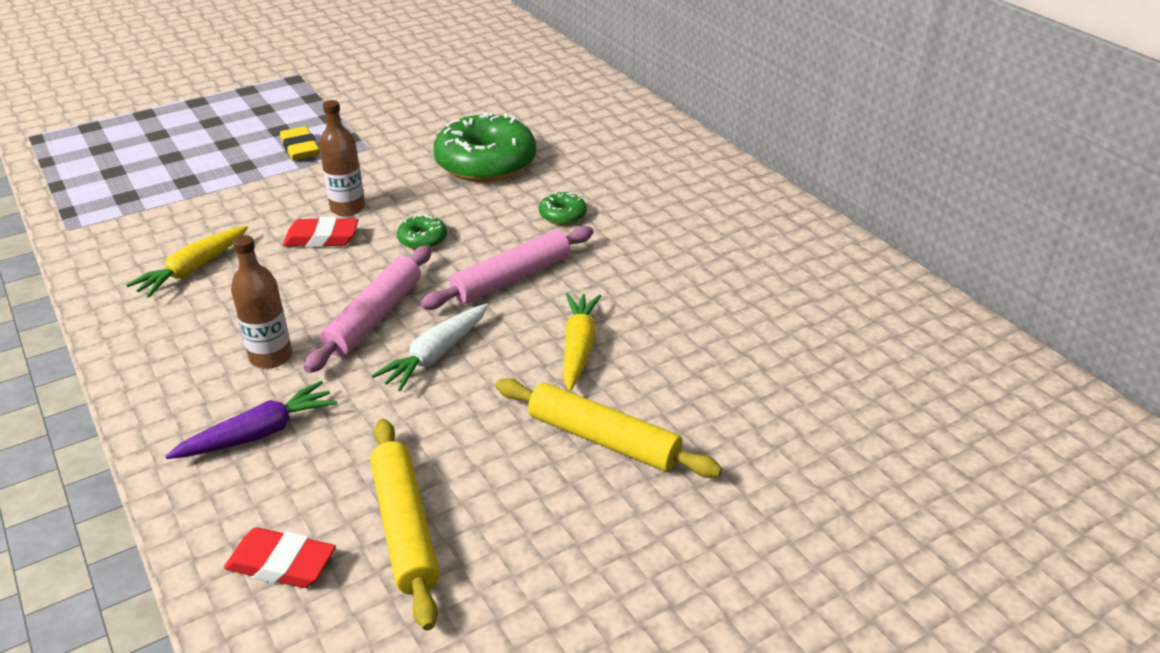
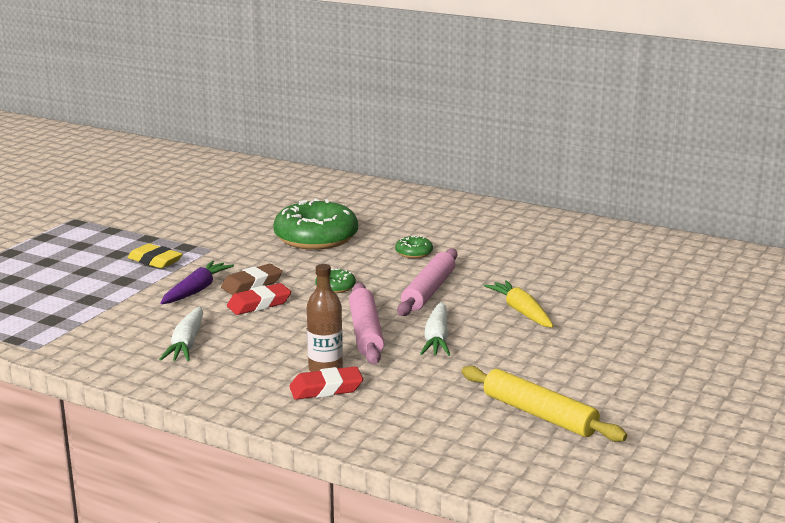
camera: 30 degrees left, 15 degrees down
(193, 269) = (186, 343): yellow carrot -> white carrot
(259, 433) = (380, 405): purple carrot -> purple carrot (196, 290)
(281, 564) = (490, 451): red eraser -> red eraser (326, 389)
(347, 208) = (252, 284): brown bottle -> brown eraser
(603, 439) = (595, 346): yellow rolling pin -> none

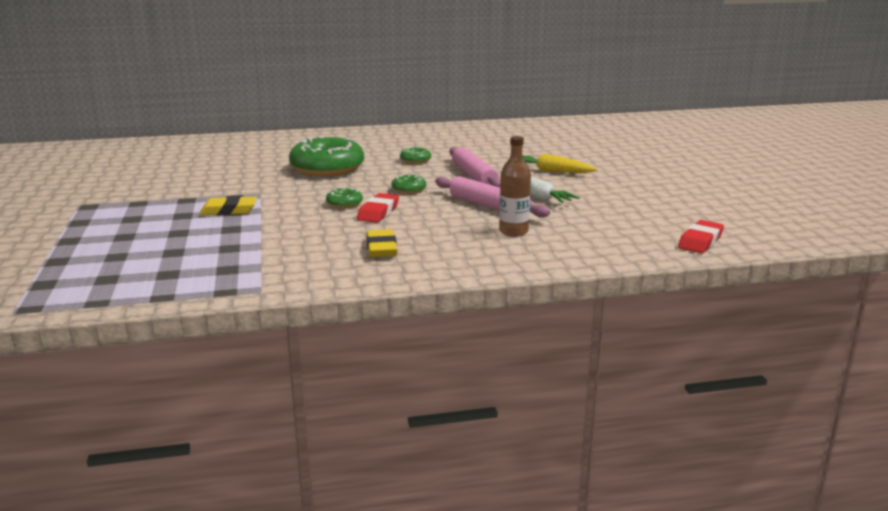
camera: 40 degrees left, 0 degrees up
(186, 343) = (381, 248): white carrot -> yellow eraser
(196, 290) = (310, 218): purple carrot -> none
(252, 284) = (344, 204): brown eraser -> green donut
(326, 389) = (539, 241): red eraser -> red eraser (700, 241)
(539, 414) = (682, 213): yellow rolling pin -> none

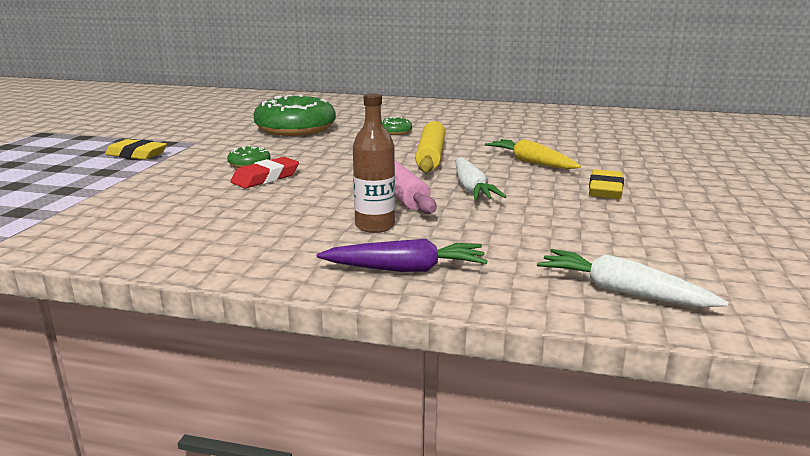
camera: 25 degrees right, 0 degrees up
(381, 248) = (197, 218): yellow eraser -> yellow eraser (605, 190)
(408, 189) = (337, 159): green donut -> none
(474, 176) = (431, 155): pink rolling pin -> yellow rolling pin
(571, 253) = (405, 269): none -> purple carrot
(700, 241) = (622, 291): red eraser -> white carrot

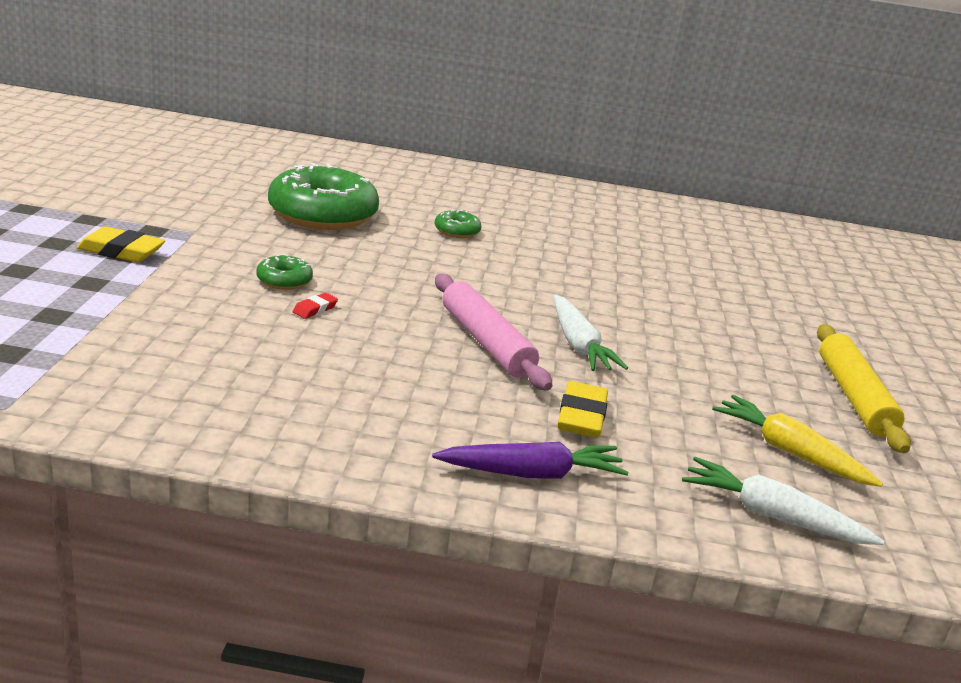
camera: 10 degrees left, 5 degrees up
(265, 178) = (315, 309): red eraser -> red eraser, size x0.53
(375, 226) = (478, 402): brown bottle -> none
(431, 155) = (515, 280): yellow rolling pin -> yellow rolling pin (854, 397)
(531, 162) = (641, 302): yellow carrot -> yellow carrot (789, 452)
(605, 190) = (734, 356): yellow eraser -> yellow eraser (581, 416)

